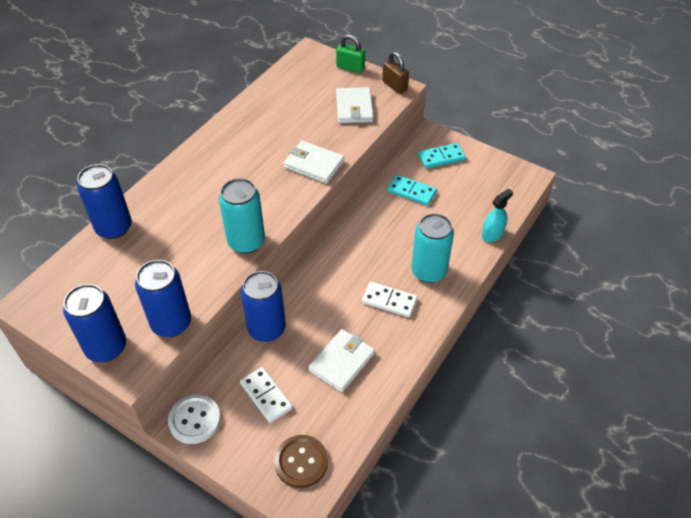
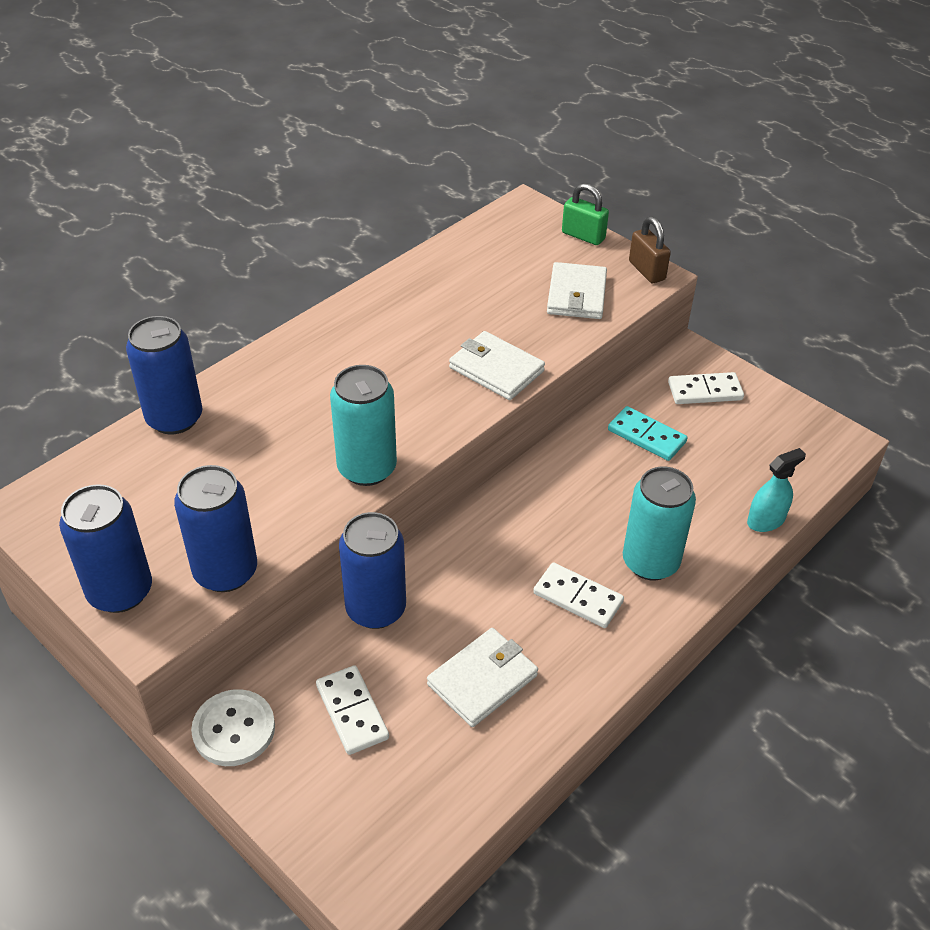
camera: 10 degrees right, 5 degrees down
(301, 462) = (385, 825): brown button -> none
(441, 157) = (705, 391): turquoise domino -> white domino

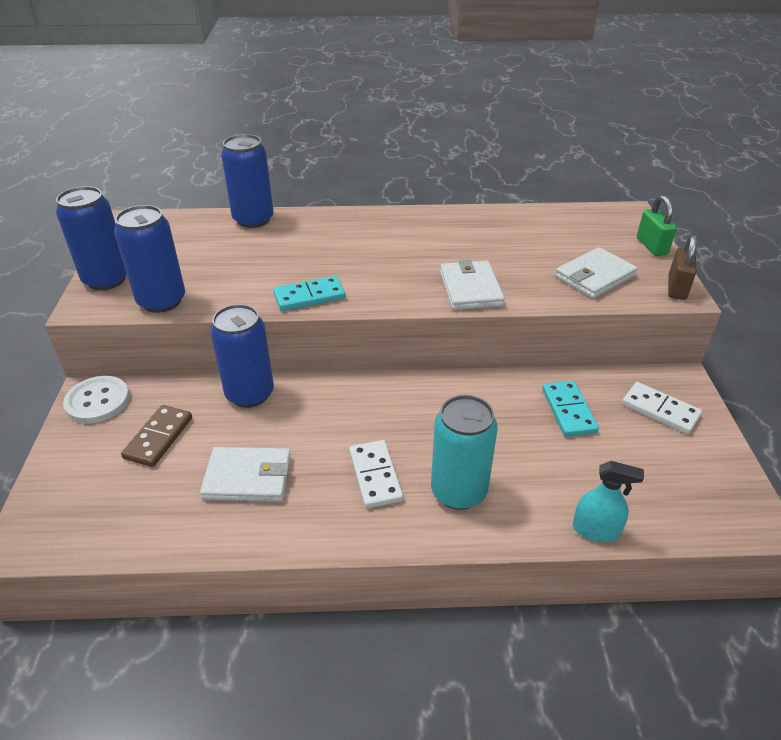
camera: 45 degrees right, 5 degrees down
(352, 712) = (158, 438): white domino -> brown domino
(367, 468) = (309, 296): turquoise can -> turquoise domino

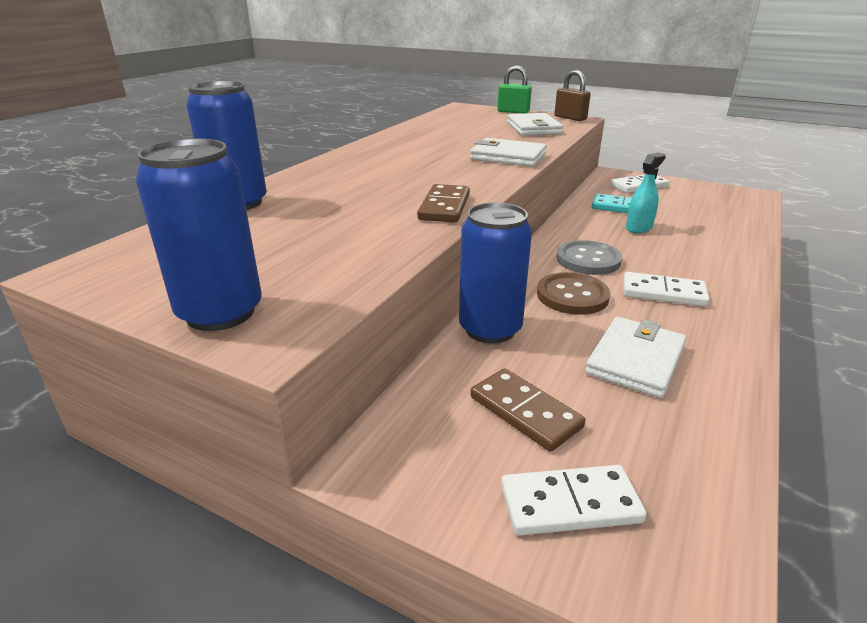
camera: 60 degrees left, 10 degrees down
(82, 477) = (569, 503): none -> white domino
(97, 401) = (396, 457): white button -> none
(162, 301) = (344, 281): blue can -> none
(309, 296) = (444, 207): turquoise domino -> brown domino
(330, 422) = (572, 296): none -> brown button
(408, 415) = (588, 260): none -> grey button
(458, 491) = (697, 265): turquoise can -> none
(595, 530) = (753, 233): turquoise spray bottle -> turquoise spray bottle (639, 228)

